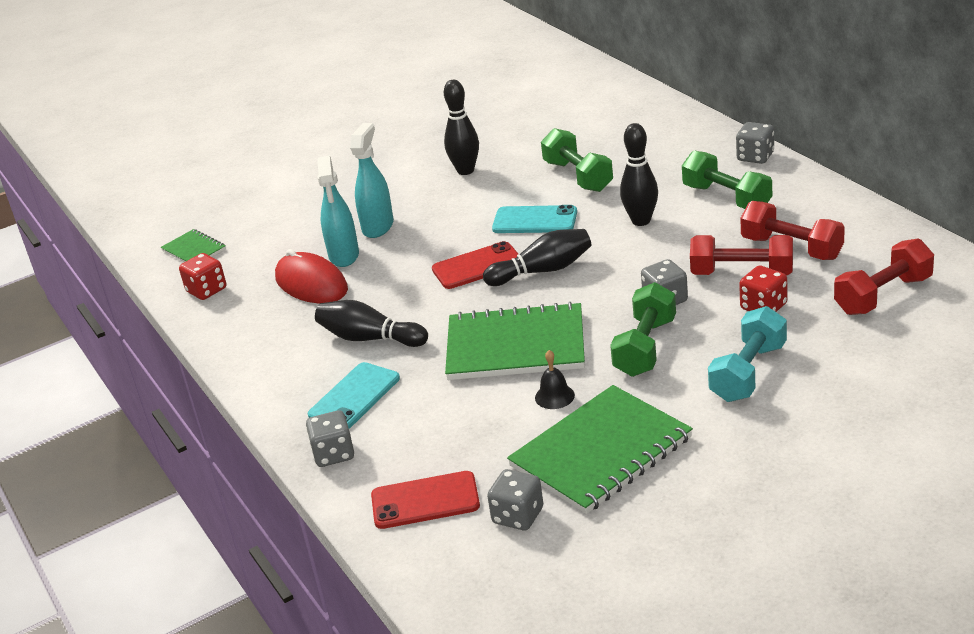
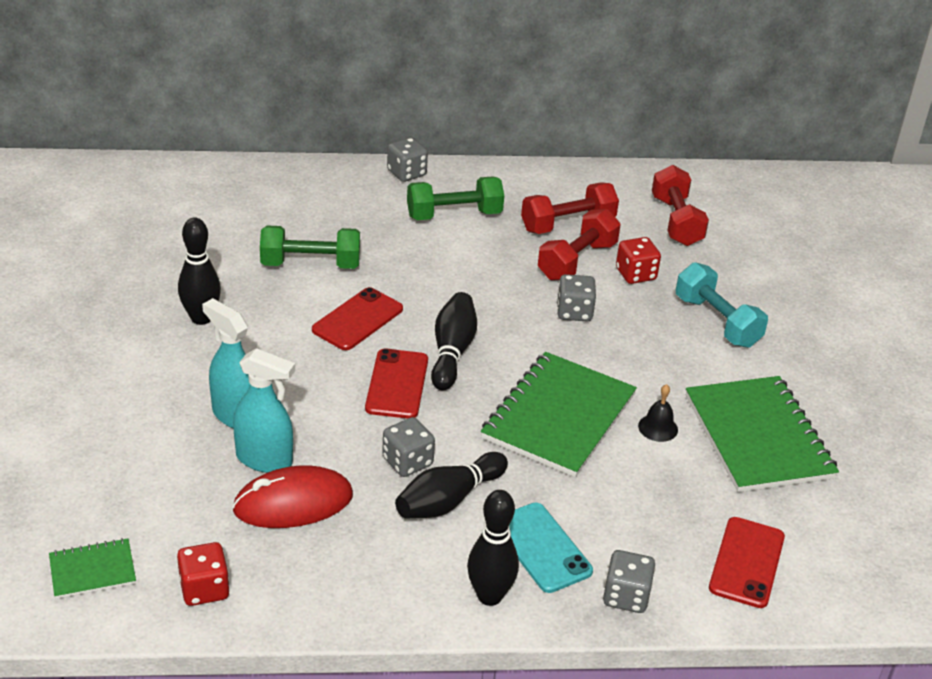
camera: 70 degrees left, 5 degrees up
(518, 516) = (808, 516): grey dice -> grey dice (407, 462)
(535, 220) = (357, 319): turquoise phone -> red phone
(641, 221) = (435, 268): black bowling pin -> black bowling pin (489, 596)
(645, 347) = (633, 352): green dumbbell -> none

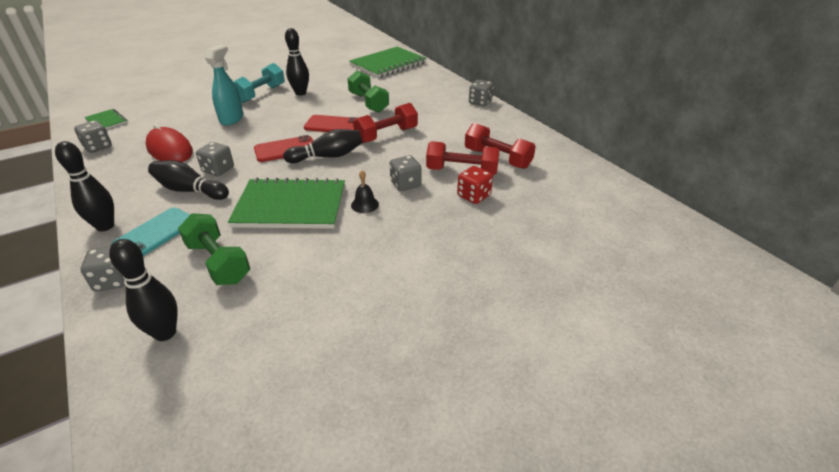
camera: 65 degrees right, 0 degrees up
(204, 589) = (98, 147): red dice -> grey dice
(264, 459) = (201, 134): turquoise spray bottle -> none
(454, 215) = (459, 124): green dumbbell -> green dumbbell (218, 262)
(658, 428) = (305, 248): black bell -> black bell (365, 204)
(676, 221) = (558, 196): red dumbbell -> red dumbbell (386, 135)
(717, 322) = (456, 244): turquoise dumbbell -> turquoise dumbbell (260, 94)
(746, 562) = (165, 333): red phone -> black bowling pin
(758, 437) = (326, 301): green notebook -> green notebook (388, 64)

